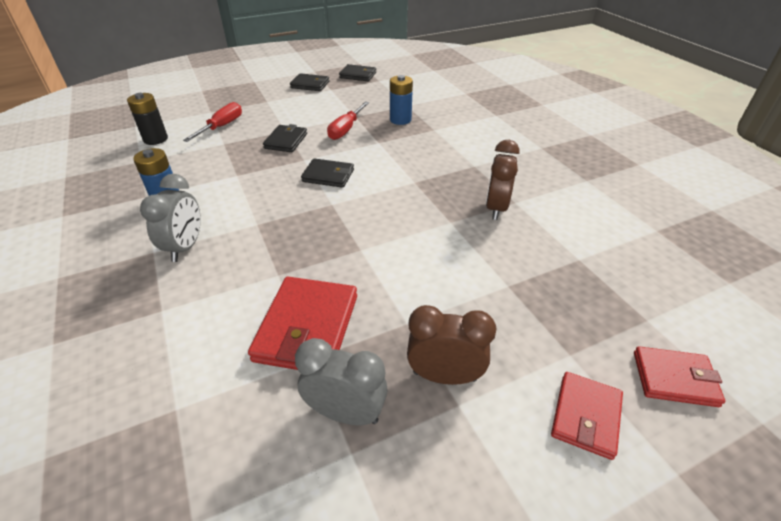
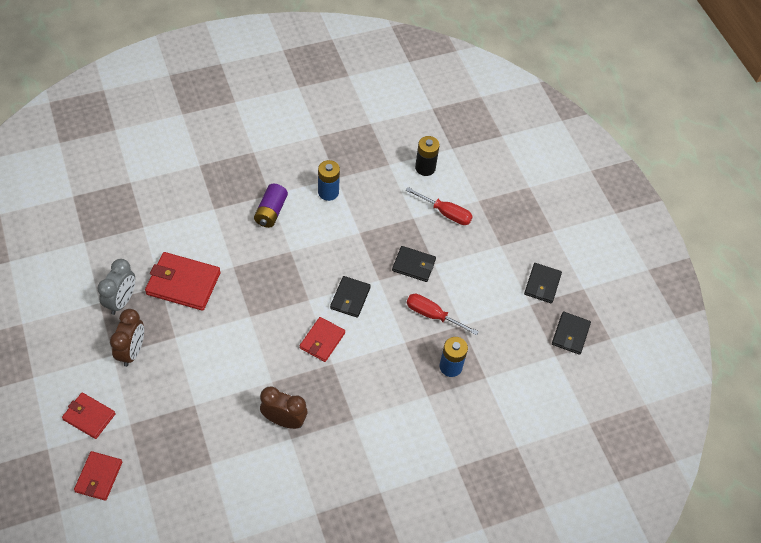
camera: 90 degrees right, 15 degrees up
(185, 247) = (271, 212): grey clock -> purple battery
(386, 190) = (322, 340): none -> red wallet

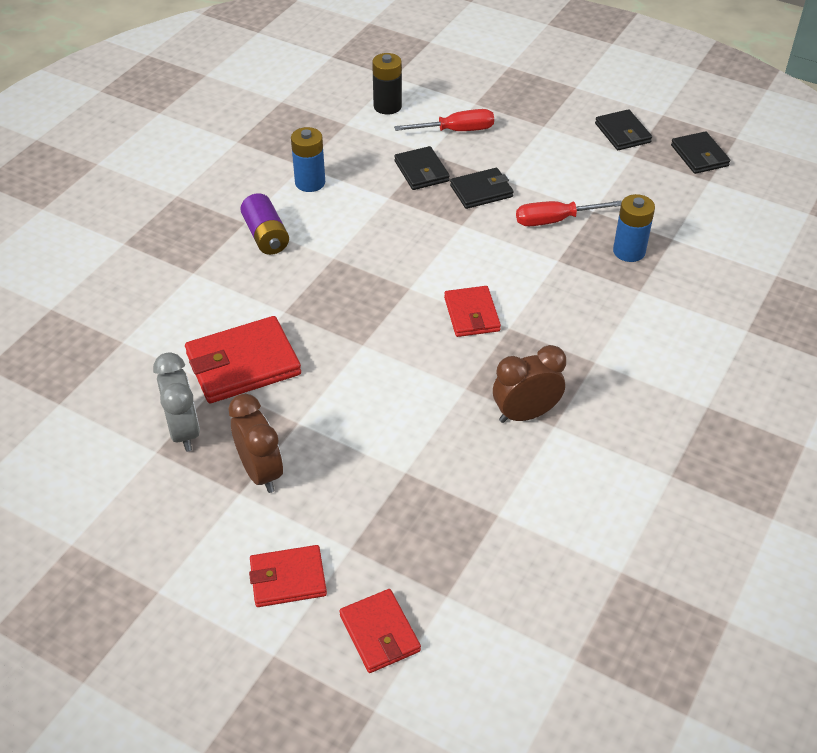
camera: 35 degrees left, 10 degrees down
(350, 298) = (452, 258): black wallet -> black wallet (421, 171)

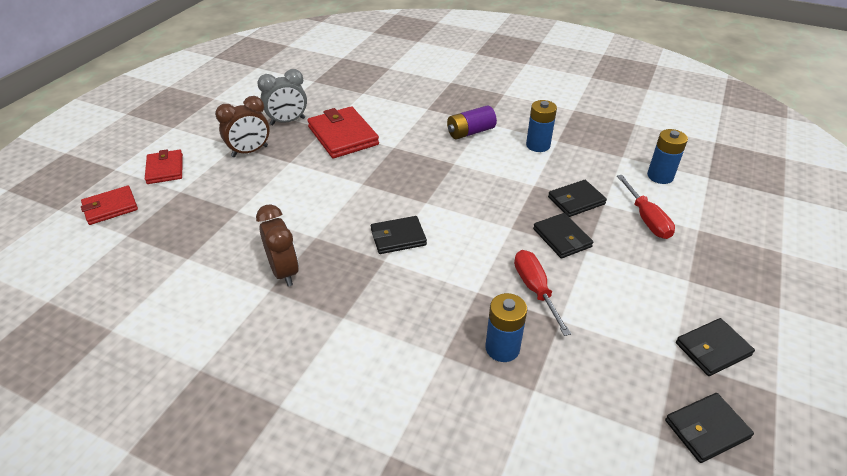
camera: 85 degrees right, 5 degrees down
(387, 106) = (660, 176): black battery -> blue battery
(471, 314) = (398, 237): red wallet -> black wallet

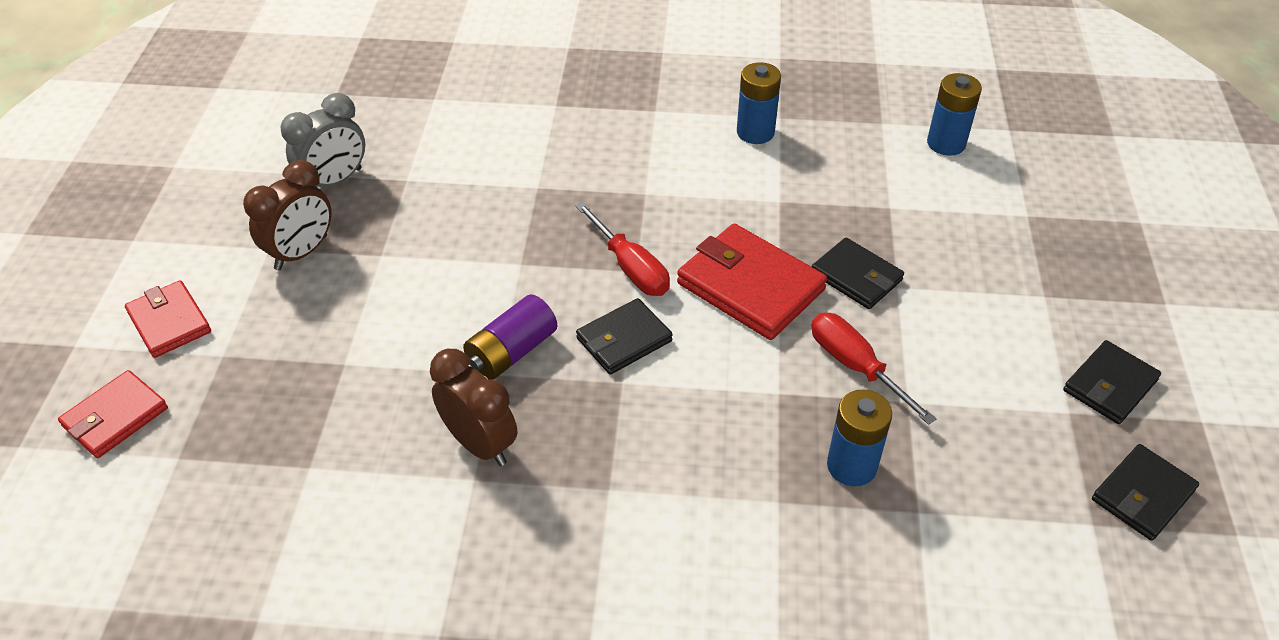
camera: 20 degrees left, 5 degrees up
(343, 136) = (444, 186): red wallet -> red wallet (750, 286)
(470, 132) = (644, 133): purple battery -> purple battery (511, 352)
(576, 200) = (849, 212): black wallet -> none
(646, 219) = (954, 216): red screwdriver -> red screwdriver (630, 267)

